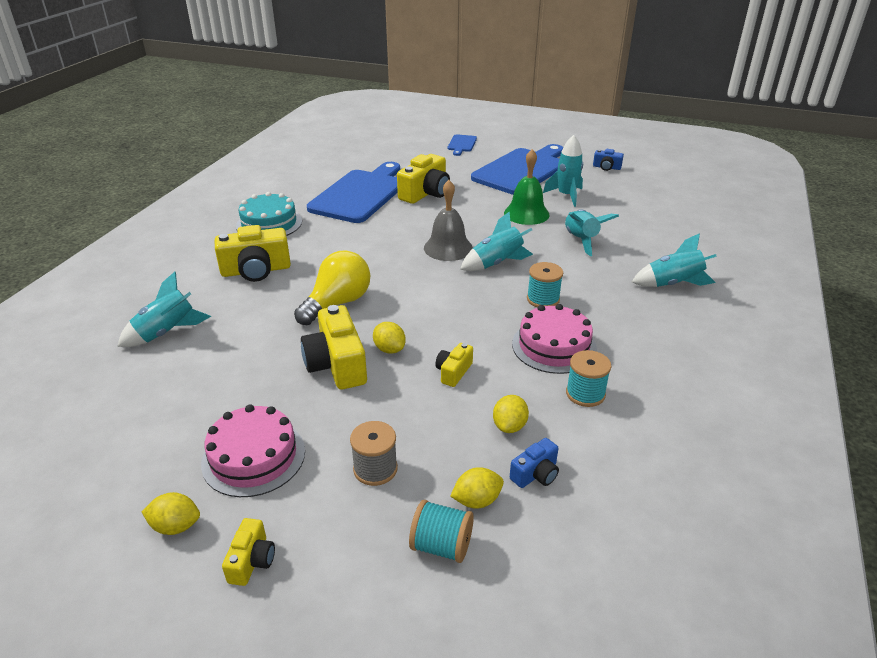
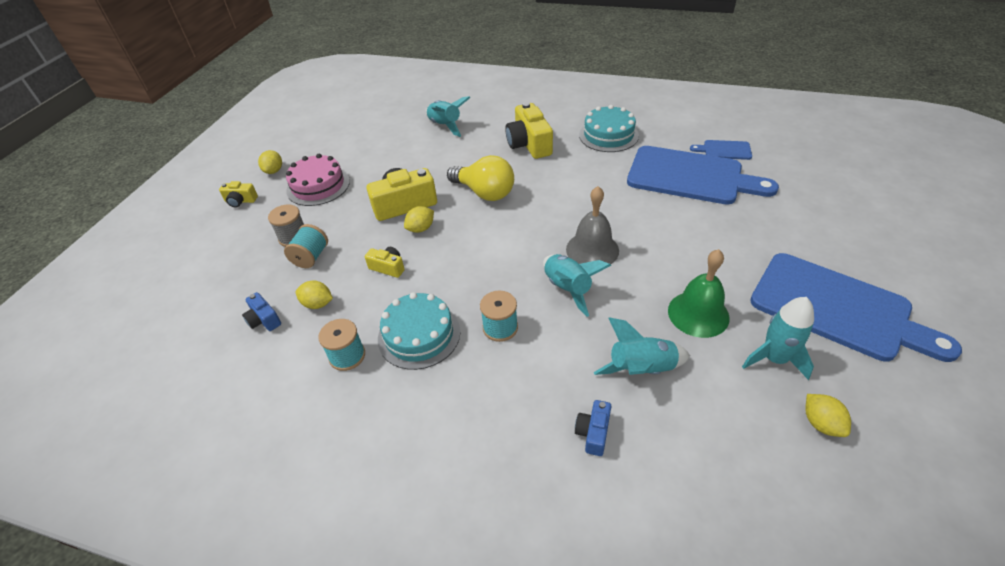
camera: 90 degrees right, 10 degrees up
(426, 193) = (715, 222): yellow camera -> none
(441, 546) = (221, 273): turquoise spool -> turquoise spool (311, 257)
(462, 144) = (890, 242): blue cutting board -> blue cutting board (724, 150)
(477, 500) = (250, 288): yellow lemon -> yellow lemon (821, 423)
(554, 346) = (419, 335): pink cake -> turquoise cake
(606, 167) = (920, 422): blue camera -> blue camera (593, 433)
(673, 284) = (546, 466): turquoise rocket -> none

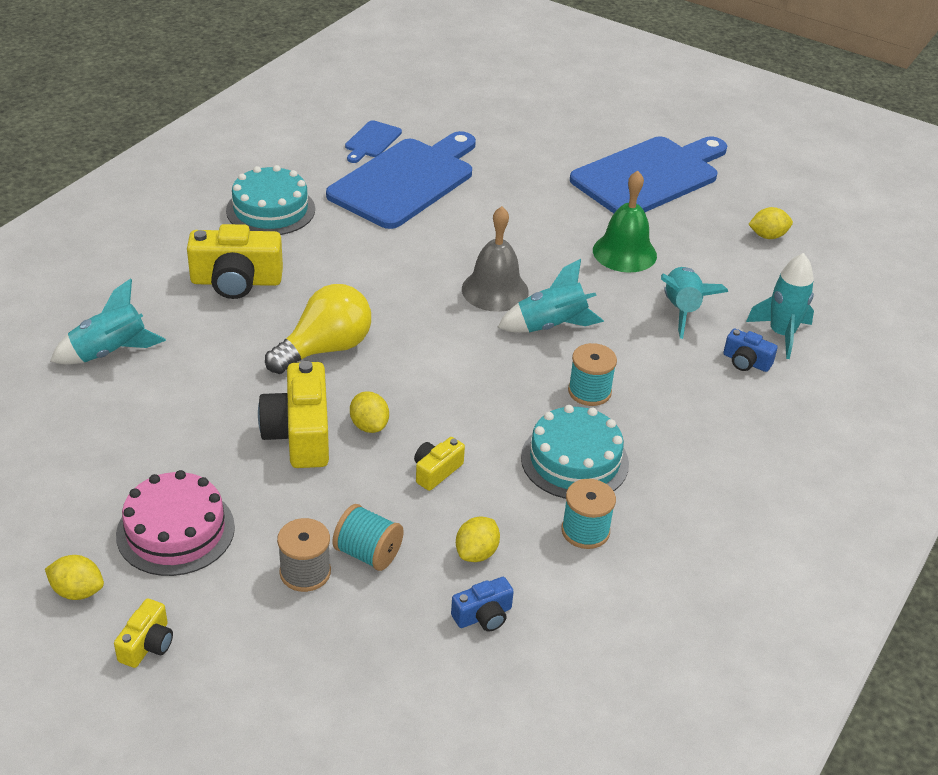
camera: 80 degrees left, 5 degrees down
(774, 359) = (694, 231): turquoise rocket -> turquoise rocket (781, 334)

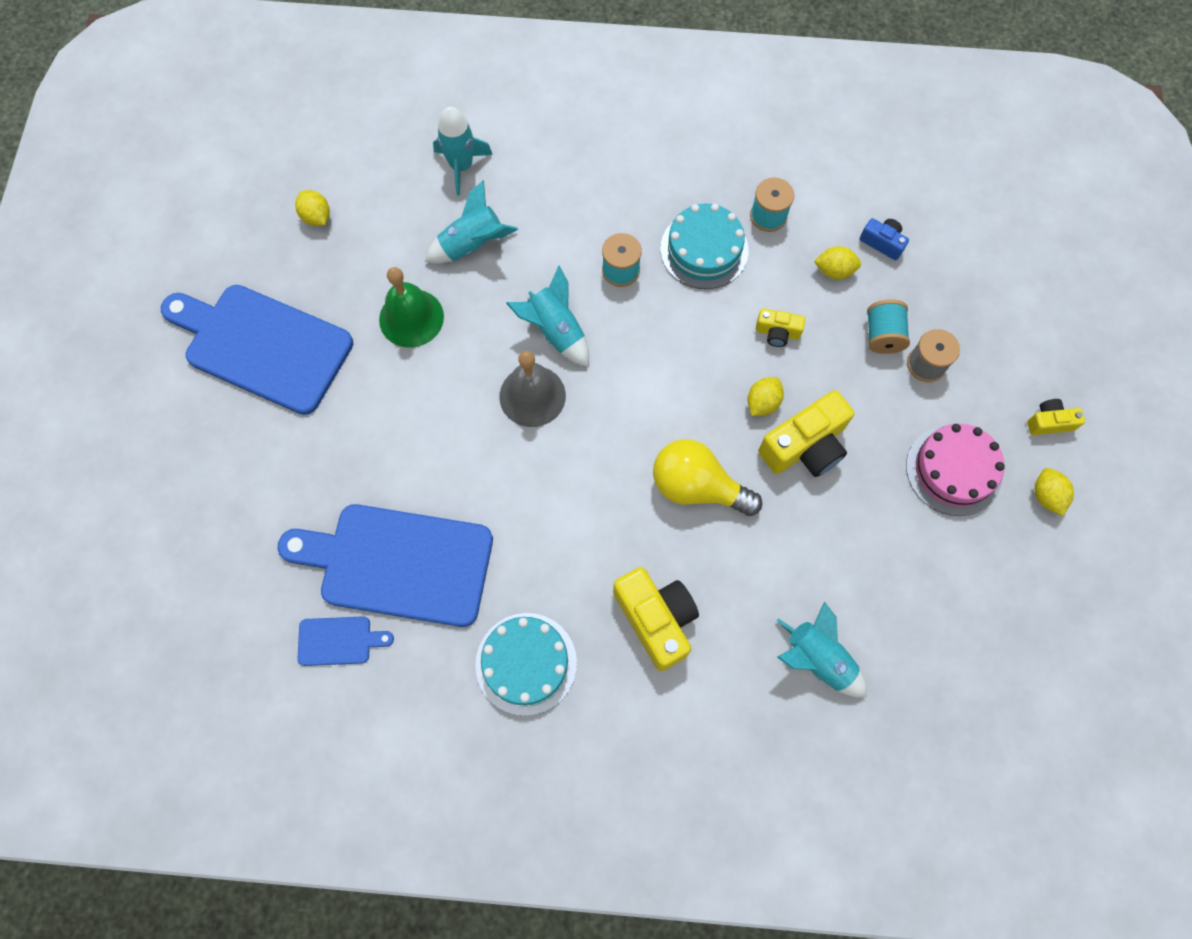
camera: 115 degrees left, 30 degrees up
(746, 362) = (514, 179): blue camera -> none

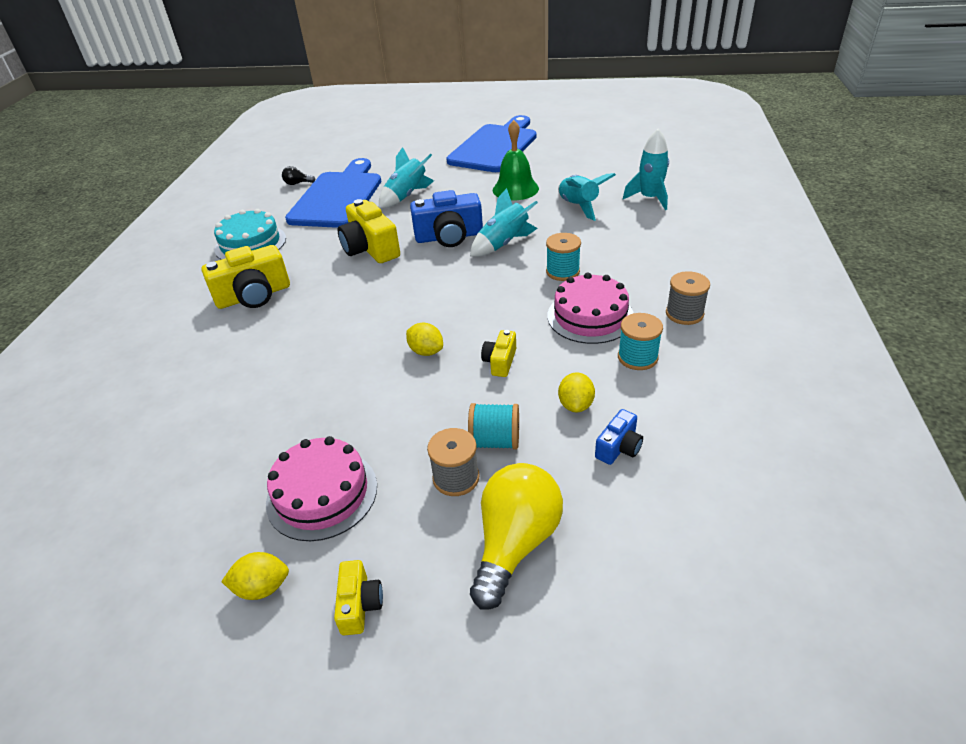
camera: 95 degrees right, 30 degrees down
(316, 217) = (592, 153): yellow lemon -> none
(339, 640) = (297, 183): blue cutting board -> black light bulb
(532, 396) = (449, 237): grey bell -> blue camera
(697, 487) = (354, 314): yellow light bulb -> yellow light bulb (515, 543)
(701, 168) = (684, 314): none -> grey spool
(704, 249) = (590, 316): turquoise cake -> pink cake
(805, 446) = (376, 378): yellow camera -> yellow camera (370, 248)
(817, 659) = (177, 380): turquoise rocket -> turquoise rocket (407, 196)

